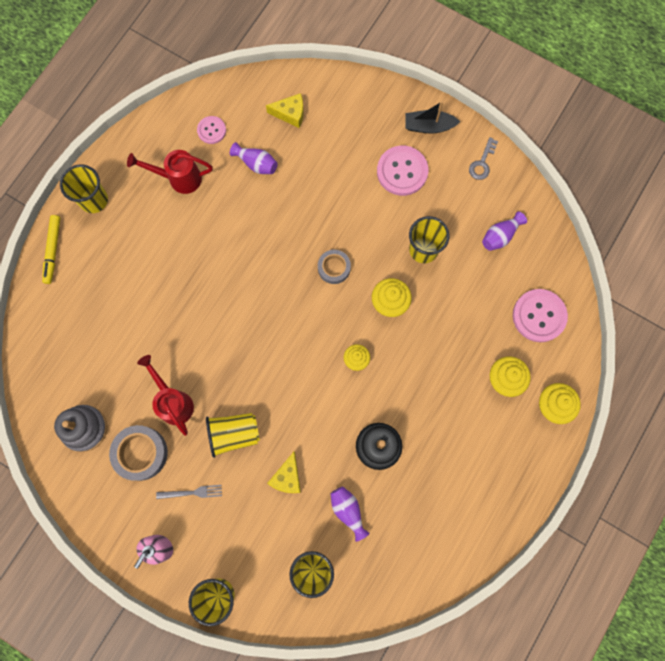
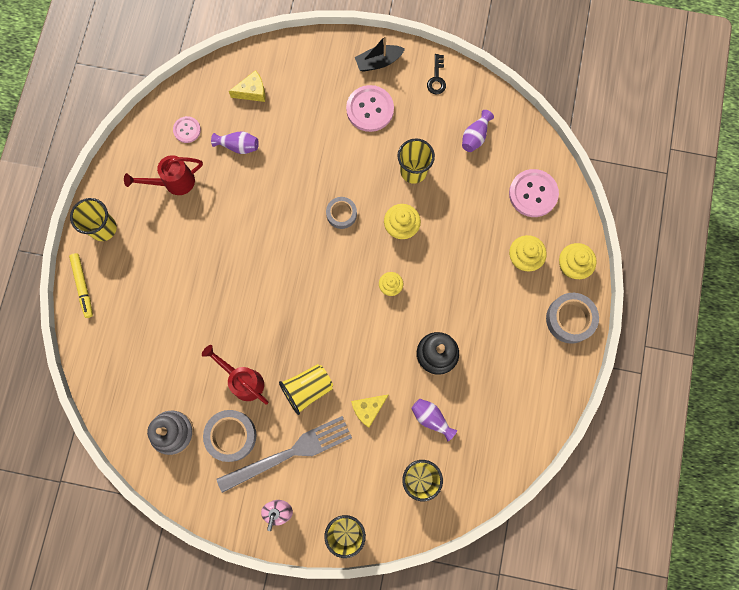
camera: 20 degrees left, 0 degrees up
(192, 492) = (290, 453): grey fork -> grey fork, size x2.29
(287, 477) = (368, 409): yellow cheese -> yellow cheese turned 60 degrees clockwise
(482, 163) = (436, 78): grey key -> black key
(530, 460) = (570, 319): none -> grey tape

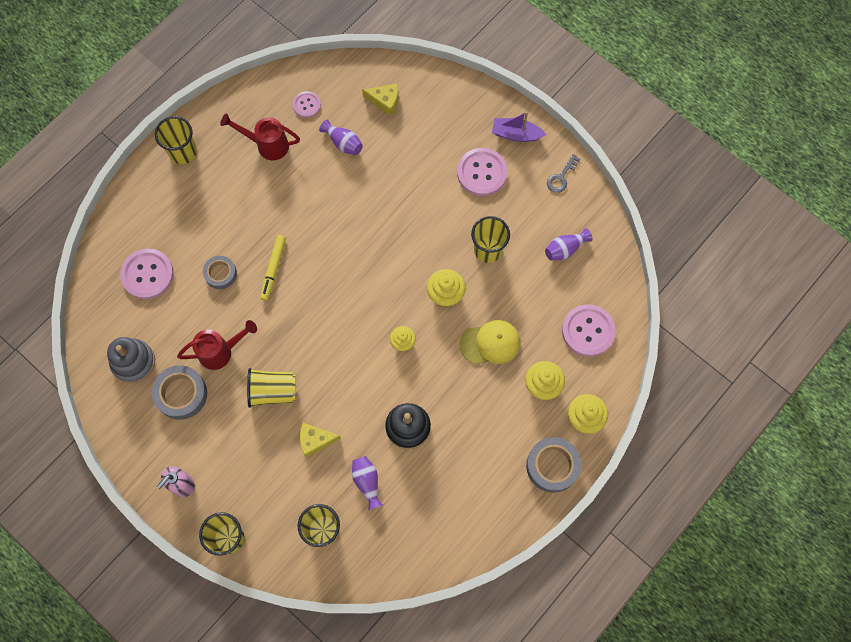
camera: 30 degrees right, 5 degrees down
(83, 286) = (135, 193): yellow marker -> yellow marker (273, 269)
(138, 351) = (147, 274): none -> pink button
(243, 380) = (221, 351): red watering can -> red watering can turned 90 degrees clockwise
(290, 453) = (222, 439): grey fork -> none
(341, 214) = (398, 253): grey tape -> grey tape (220, 274)
(378, 62) = (516, 134): black boat -> purple boat
(436, 78) = (561, 177): black key -> grey key
(462, 247) = (490, 343): none -> yellow cap

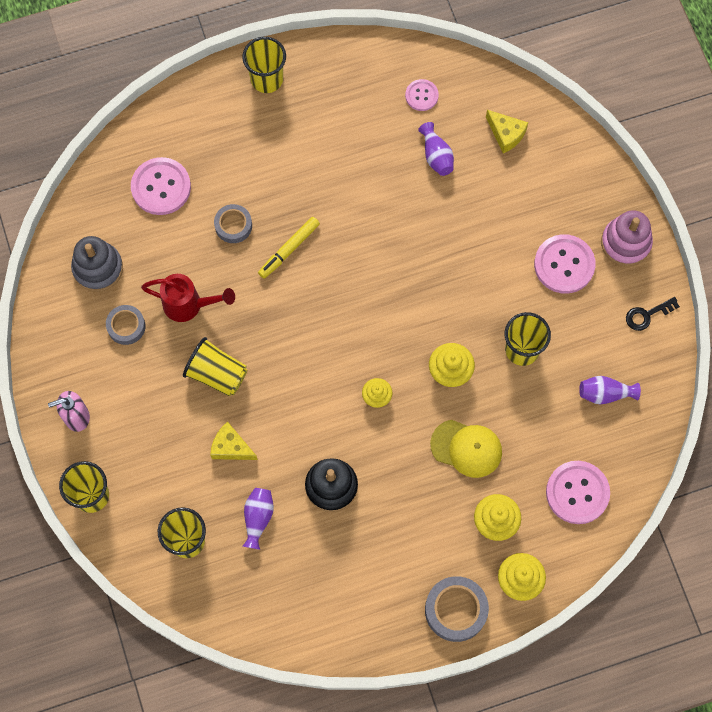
camera: 30 degrees right, 0 degrees up
(181, 394) = (126, 326): grey tape -> grey tape, size x0.64
(267, 145) = (356, 116): red watering can -> none
(516, 134) = (625, 243): purple boat -> pink stacking toy
(561, 177) = (647, 315): grey key -> black key

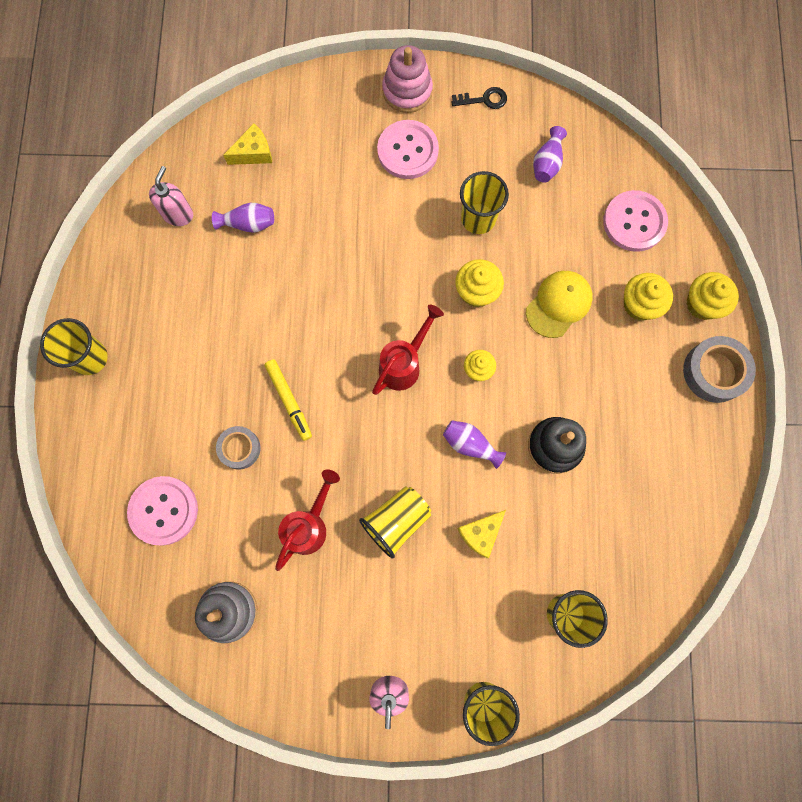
camera: 70 degrees left, 5 degrees up
(126, 326) = (307, 601): grey tape -> none
(258, 518) = (565, 531): purple vase -> purple vase (470, 444)
(358, 332) = (404, 364): none -> red watering can
(421, 96) = (178, 214): pink button -> pink soap dispenser
(647, 315) = (484, 100): black key -> black key turned 90 degrees counterclockwise

